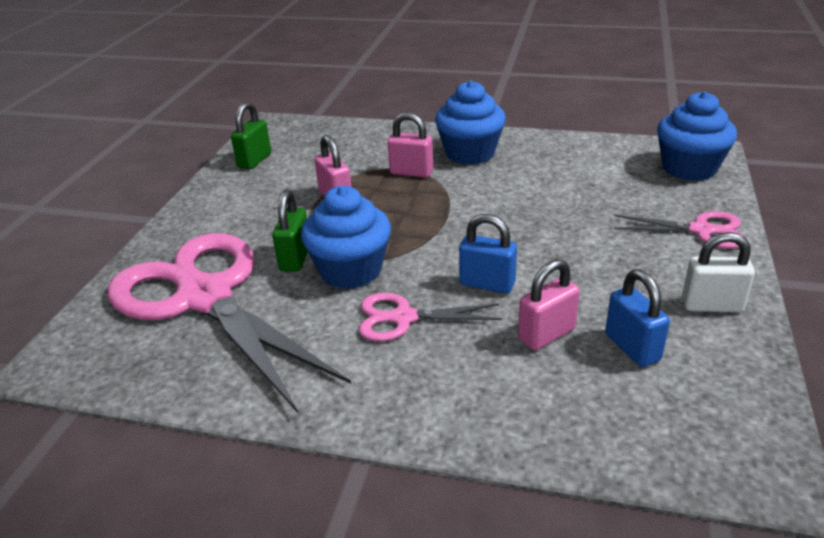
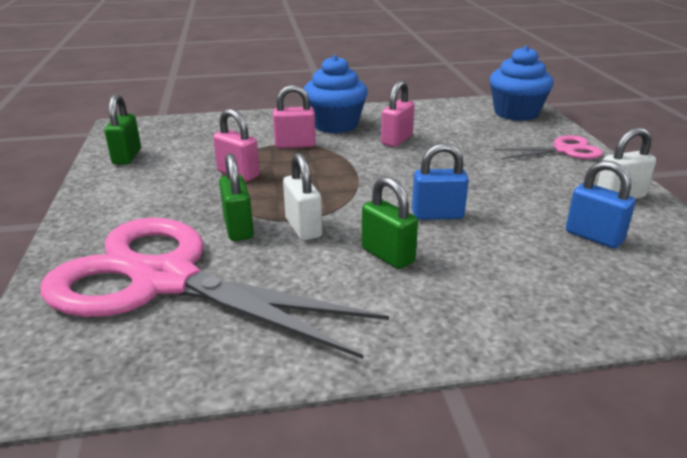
camera: 25 degrees left, 5 degrees down
(350, 270) = (303, 228): blue cupcake -> white padlock
(403, 318) = (387, 255): pink scissors -> green padlock
(546, 334) = (520, 242): pink padlock -> pink padlock (397, 140)

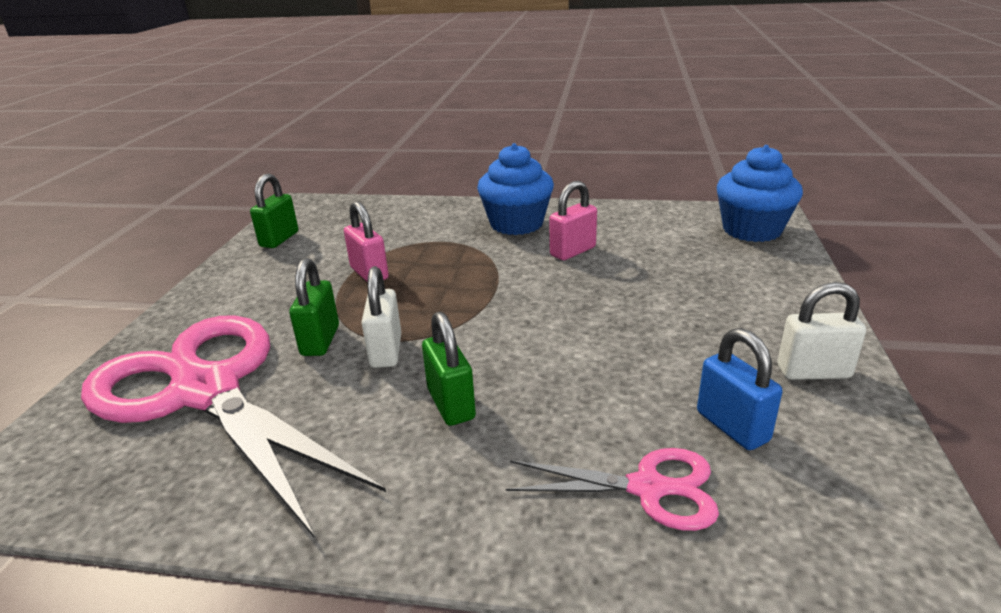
camera: 20 degrees right, 0 degrees up
(295, 145) = (454, 245): pink padlock -> none
(437, 215) = (548, 360): blue padlock -> none
(563, 150) = (780, 291): pink scissors -> pink scissors (647, 488)

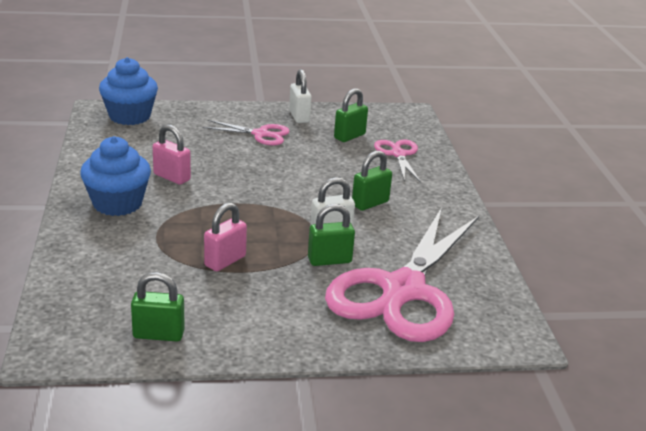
camera: 110 degrees left, 0 degrees up
(716, 322) = (260, 134): none -> pink scissors
(732, 426) = (349, 136): blue padlock -> green padlock

